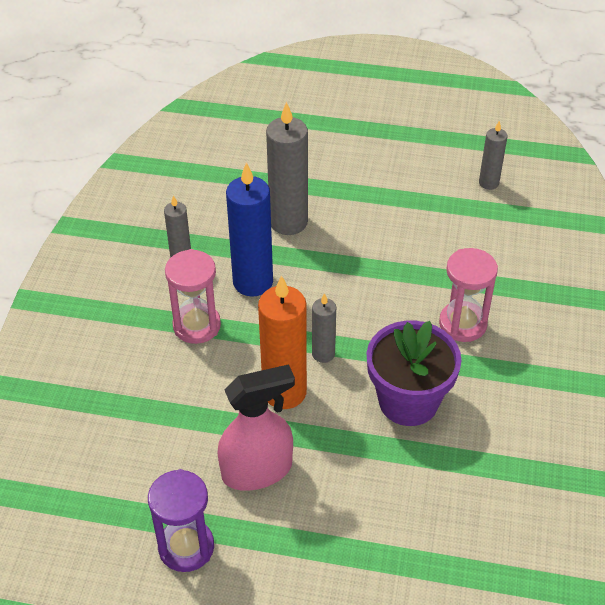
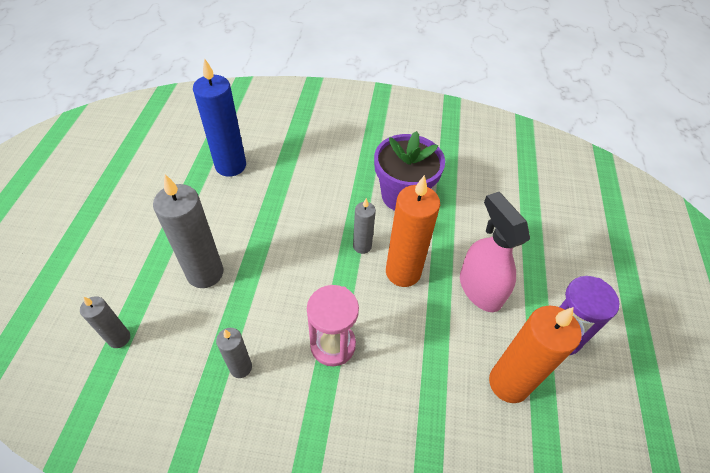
camera: 95 degrees left, 5 degrees up
(134, 479) = (509, 383): none -> orange candle
(253, 282) = (280, 300): blue candle -> blue candle (230, 166)
(462, 324) = (330, 162): pink hourglass -> none
(488, 183) = (184, 138): grey candle -> grey candle (119, 338)

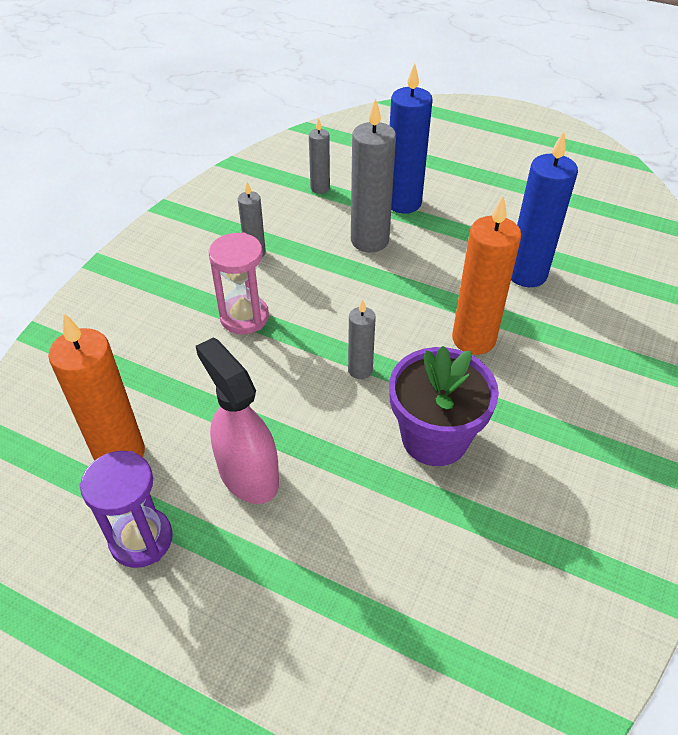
camera: 110 degrees right, 5 degrees down
(142, 258) = (403, 203): none -> blue candle
(403, 272) = (306, 400): orange candle -> orange candle (473, 339)
(480, 288) = (248, 474): pink spray bottle -> pink spray bottle turned 120 degrees counterclockwise

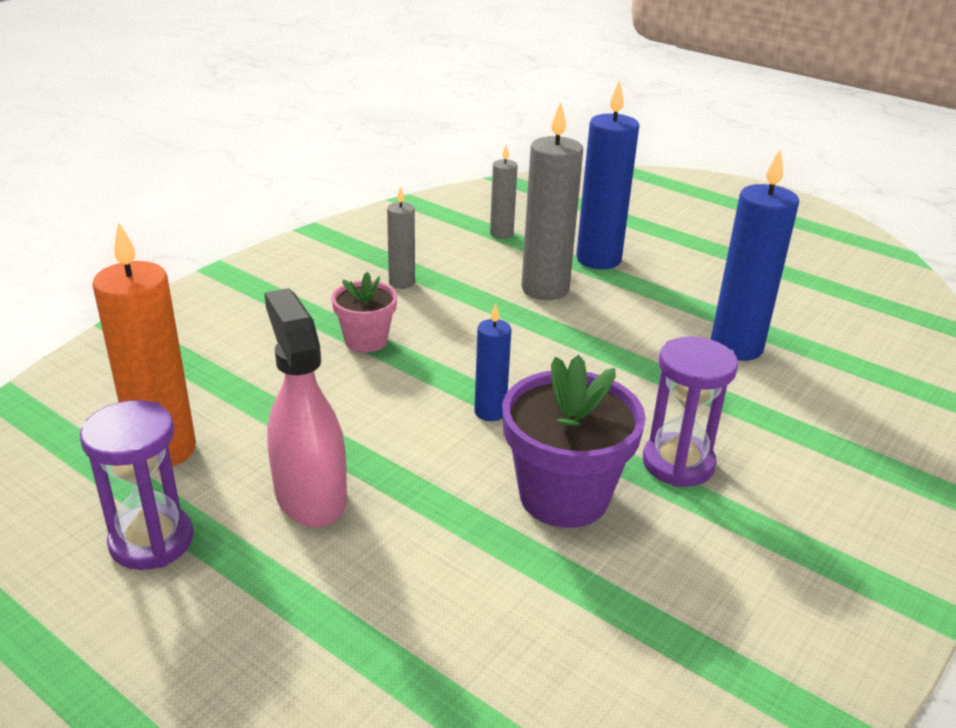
camera: 10 degrees right, 15 degrees down
(244, 317) = (366, 340): pink hourglass -> pink flower pot
(360, 370) = (490, 412): grey candle -> blue candle
(473, 339) = (647, 402): orange candle -> none
(509, 392) = (678, 463): none -> purple hourglass

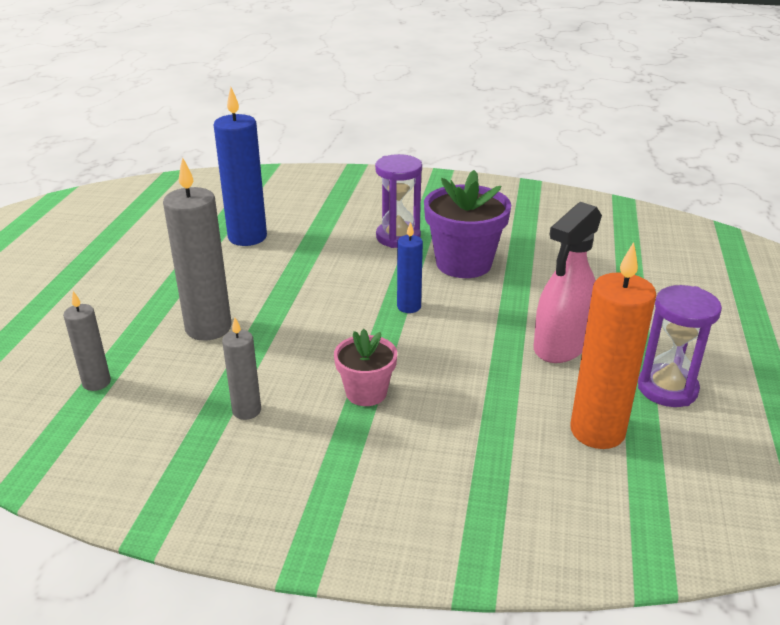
camera: 115 degrees left, 0 degrees up
(598, 259) = (131, 314): blue candle -> none

